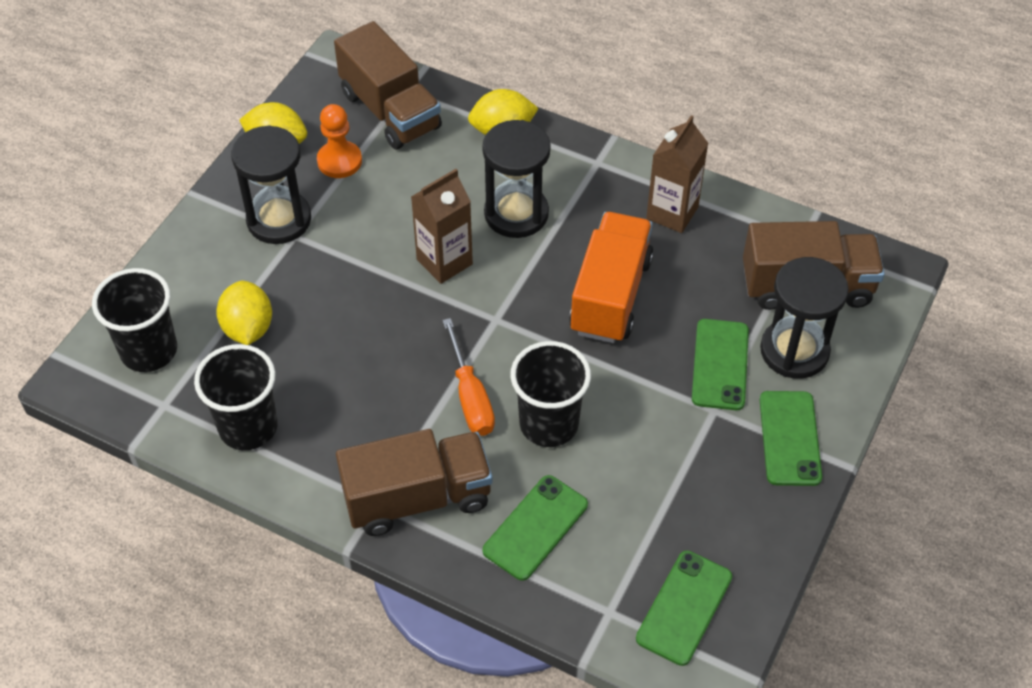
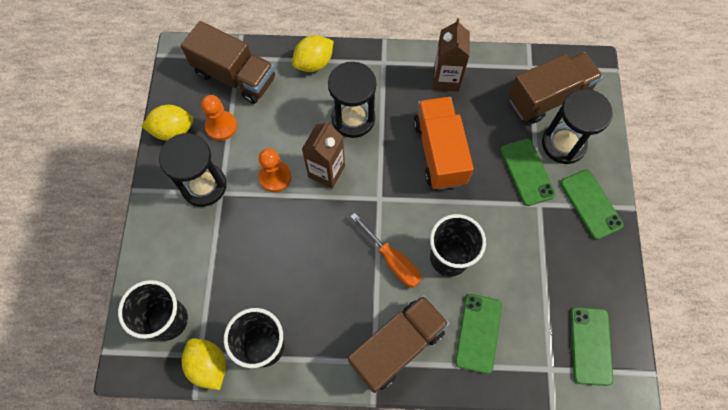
camera: 25 degrees left, 15 degrees up
(248, 328) = (225, 274): yellow lemon -> yellow lemon (208, 365)
(374, 243) = (275, 177): none -> orange pawn

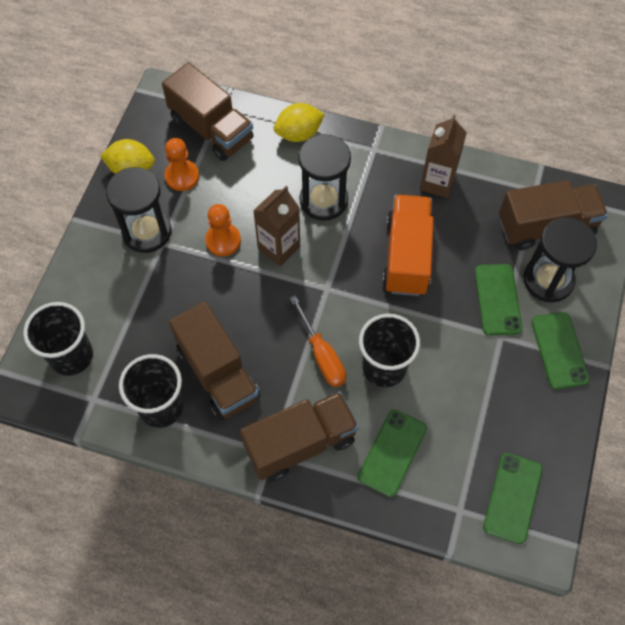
camera: 15 degrees right, 5 degrees down
(208, 365) = (99, 411): yellow lemon -> none
(305, 301) = (218, 373): none -> brown truck

